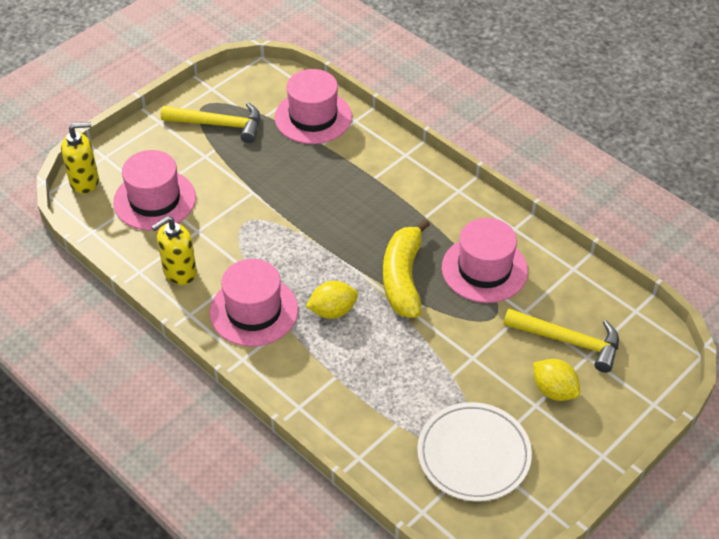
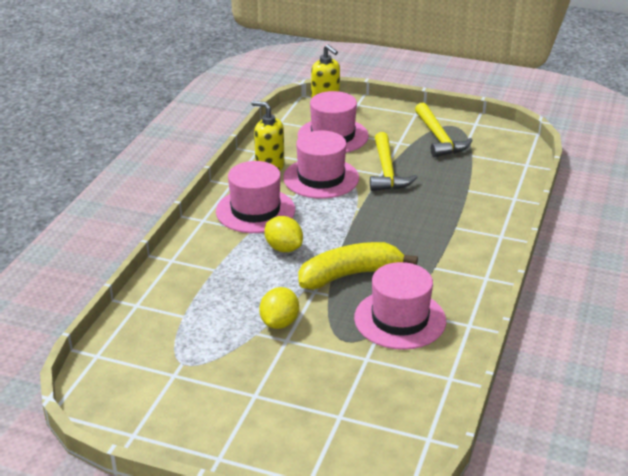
camera: 65 degrees right, 15 degrees down
(313, 117) = (495, 177): pink hat -> pink hat (321, 178)
(473, 454) = (174, 369): white plate -> none
(554, 390) = (280, 403): yellow lemon -> yellow lemon (279, 322)
(568, 341) = (350, 398): yellow hammer -> yellow hammer (387, 171)

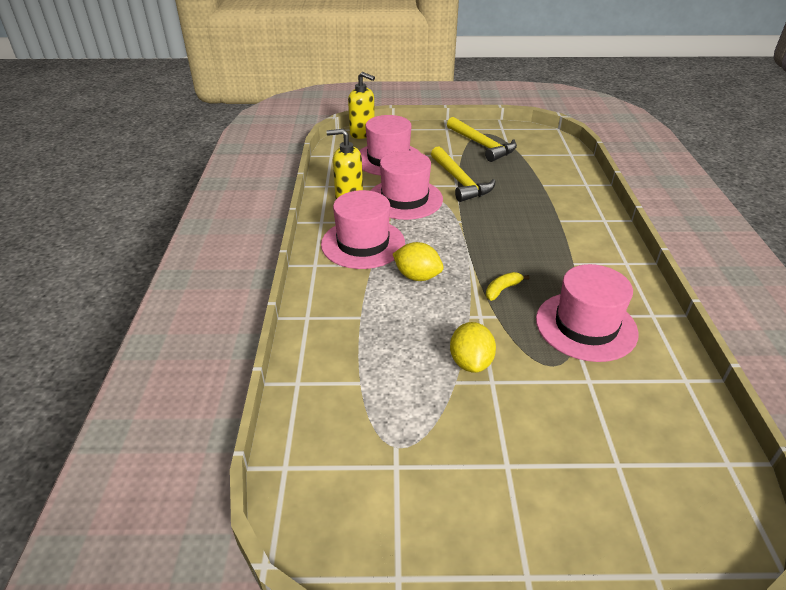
camera: 20 degrees left, 5 degrees up
(350, 275) = (502, 289): yellow banana -> yellow banana, size x0.42

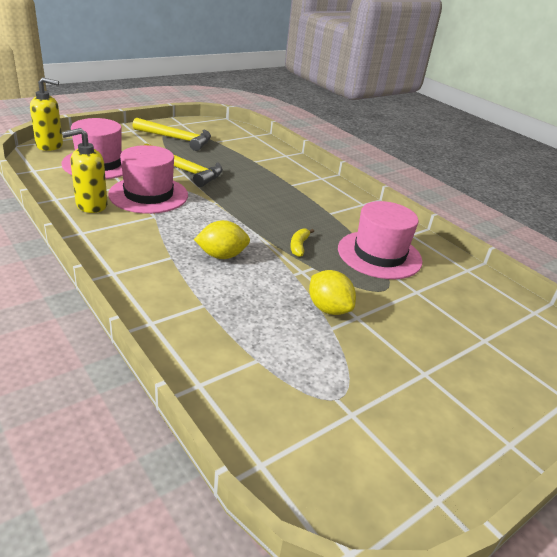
camera: 40 degrees left, 5 degrees down
(363, 243) = (144, 241): pink hat -> none

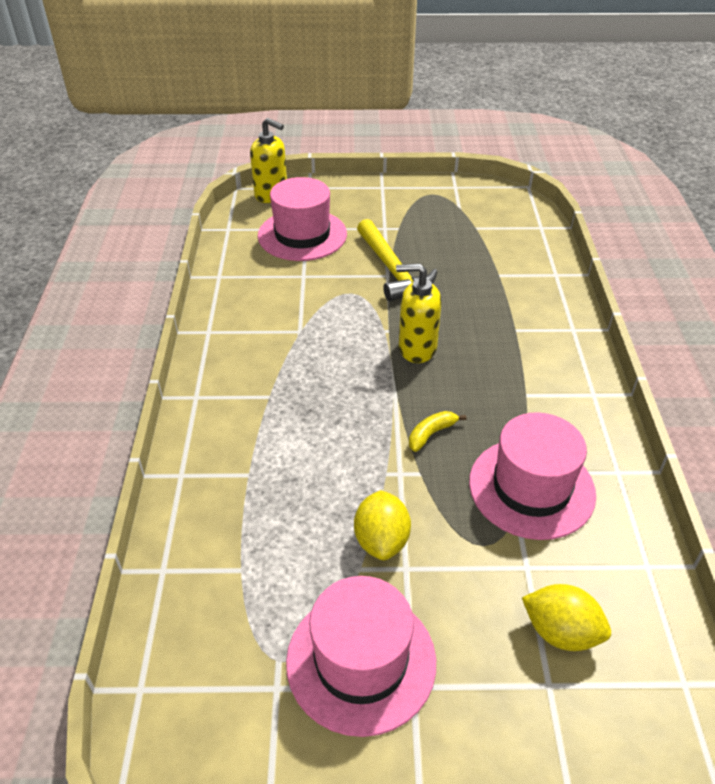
camera: 40 degrees right, 10 degrees up
(91, 205) = (246, 296): yellow soap dispenser -> yellow soap dispenser (417, 348)
(148, 195) = (318, 297): pink hat -> pink hat (361, 661)
(176, 139) = (426, 213): yellow hammer -> none
(222, 256) = (325, 414): yellow lemon -> yellow lemon (560, 632)

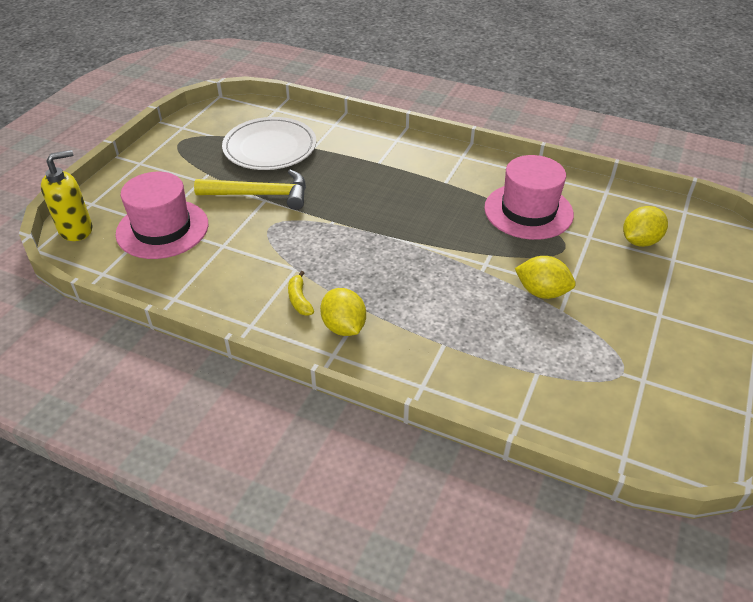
camera: 65 degrees left, 0 degrees up
(236, 391) = (344, 327): none -> yellow lemon
(361, 661) = (635, 332): pink hat -> none
(417, 348) = (364, 214): yellow soap dispenser -> none
(431, 434) = (457, 237): yellow banana -> yellow banana (299, 300)
(472, 248) = (270, 148): none -> white plate

